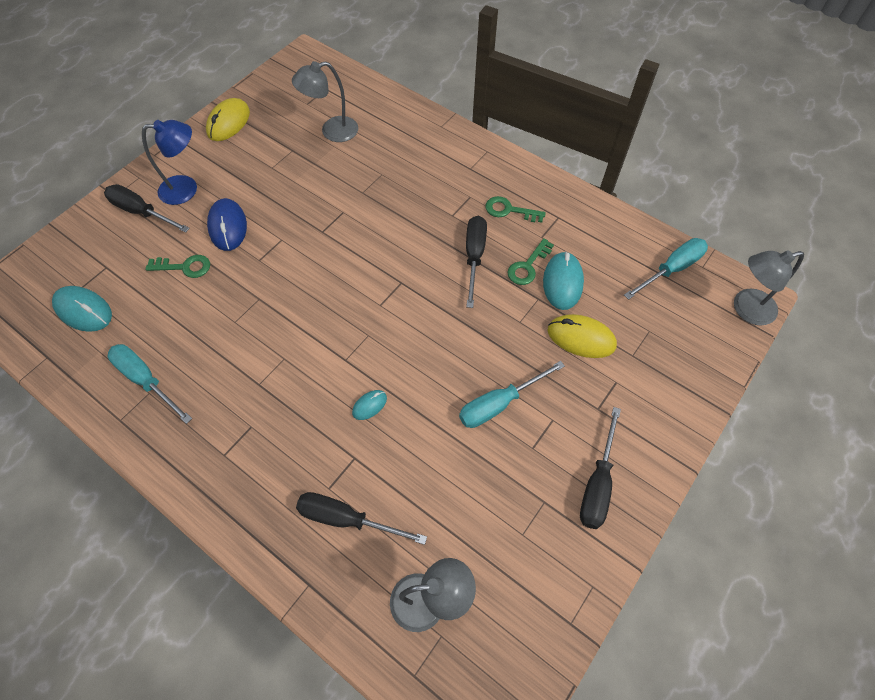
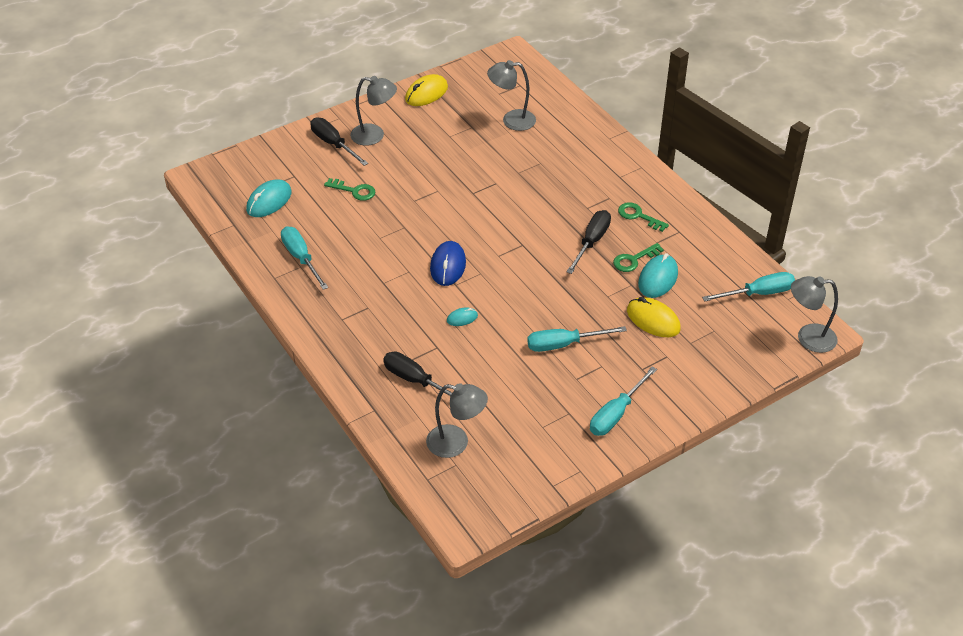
camera: 20 degrees right, 15 degrees down
(84, 310) = (269, 201): turquoise mouse -> turquoise mouse turned 75 degrees clockwise
(186, 189) = (374, 136): blue lamp -> grey lamp
(228, 227) = (398, 171): blue mouse -> blue mouse (448, 266)
(597, 483) = (616, 414): black screwdriver -> turquoise screwdriver

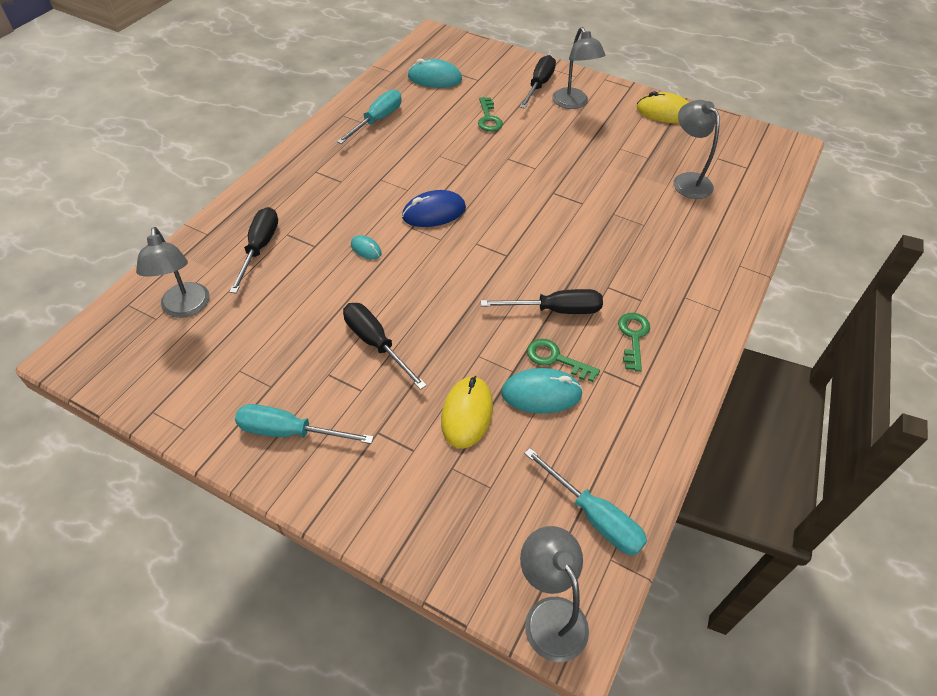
camera: 60 degrees right, 5 degrees up
(564, 344) = (376, 343): turquoise screwdriver -> black screwdriver

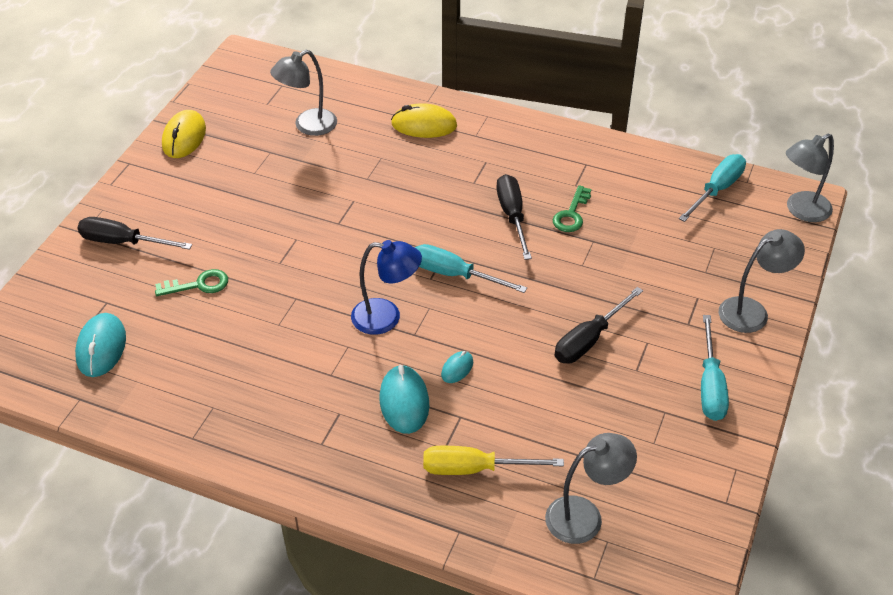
camera: 95 degrees left, 5 degrees down
(259, 248) = (474, 469): black screwdriver -> yellow screwdriver
(377, 120) = (204, 396): turquoise screwdriver -> turquoise screwdriver (454, 275)
(434, 212) = (386, 317): blue mouse -> blue lamp
(467, 414) = (649, 267): yellow mouse -> yellow mouse (424, 125)
(541, 393) = (612, 222): turquoise mouse -> turquoise mouse (404, 402)
(573, 103) = (165, 210): grey lamp -> grey lamp (752, 311)
(633, 337) = (532, 167): green key -> none

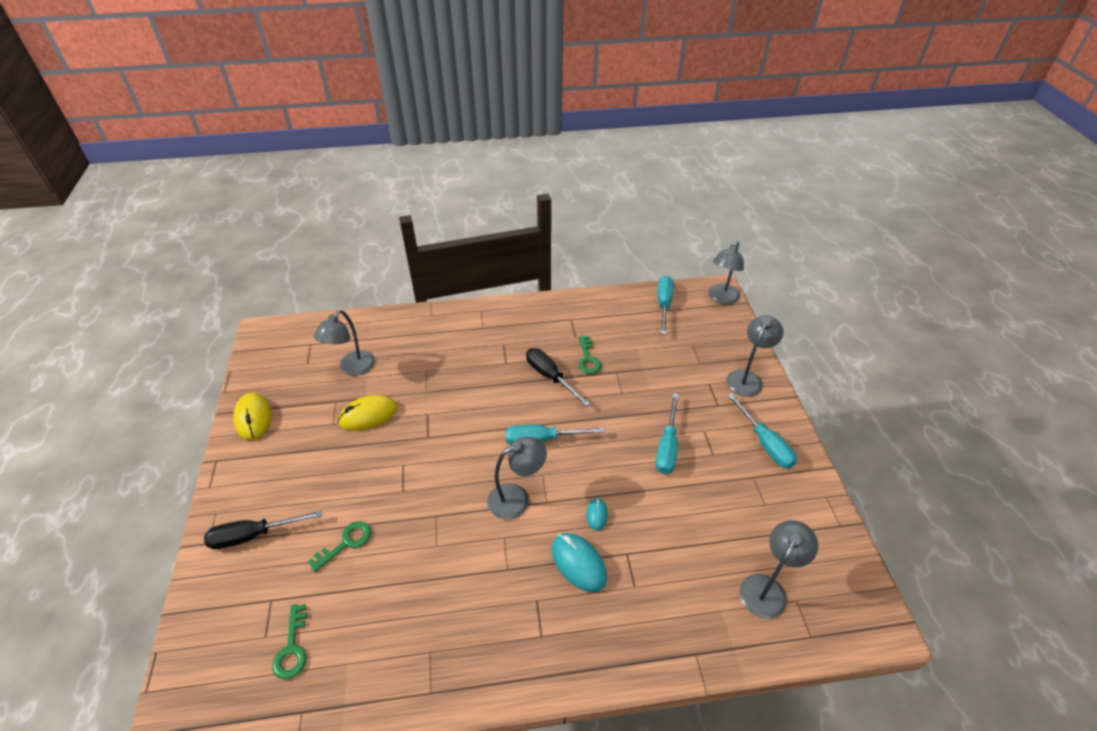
camera: 30 degrees left, 0 degrees up
(101, 348) = (292, 648): turquoise mouse -> green key
(386, 317) = (517, 498): blue lamp -> grey lamp
(424, 125) = (441, 334): yellow mouse -> yellow mouse (368, 415)
(474, 469) = (668, 592): yellow screwdriver -> none
(589, 340) = (667, 446): black screwdriver -> turquoise screwdriver

